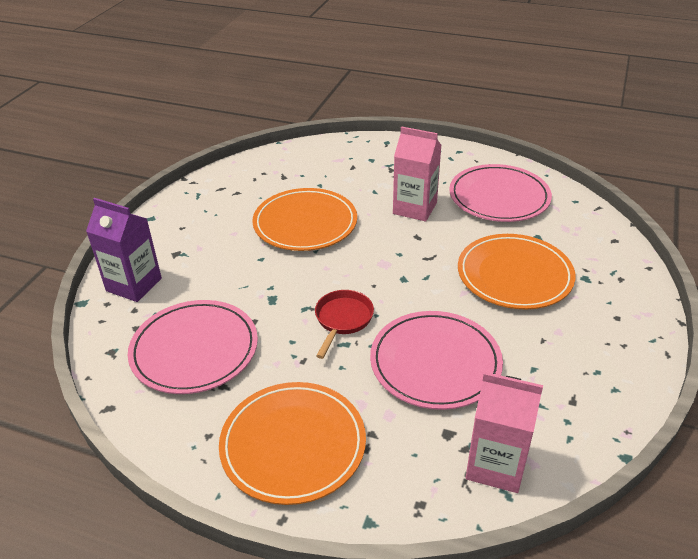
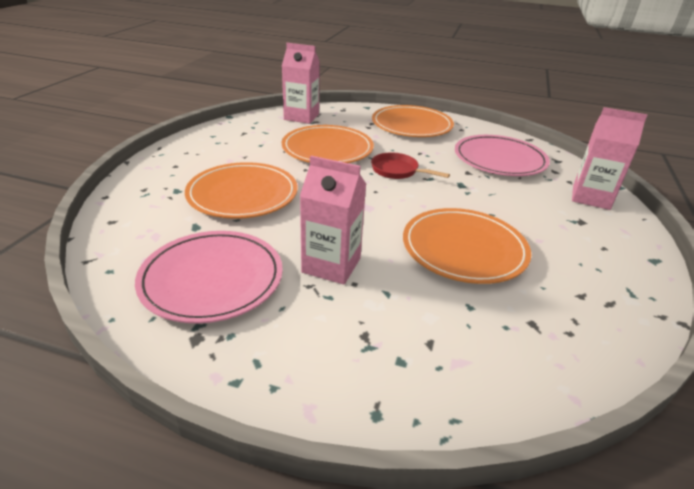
camera: 175 degrees right, 5 degrees down
(134, 285) = (591, 197): purple carton -> pink carton
(342, 320) = (397, 171): red pan -> red pan turned 105 degrees clockwise
(435, 363) = (327, 149): pink plate -> orange plate

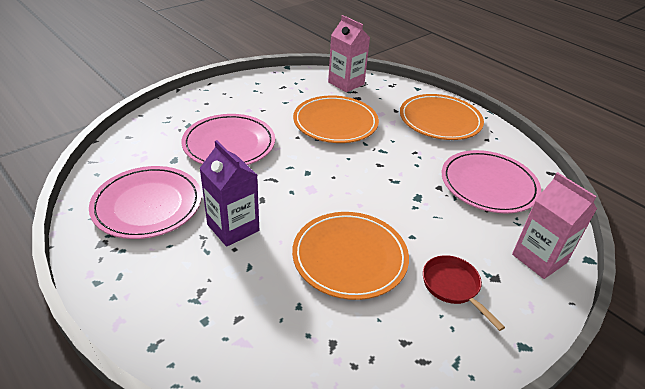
camera: 30 degrees right, 5 degrees up
(242, 194) = (229, 144): orange plate -> pink plate
(331, 265) = (233, 227): pink carton -> purple carton
(397, 171) = (373, 164): red pan -> red pan (453, 287)

